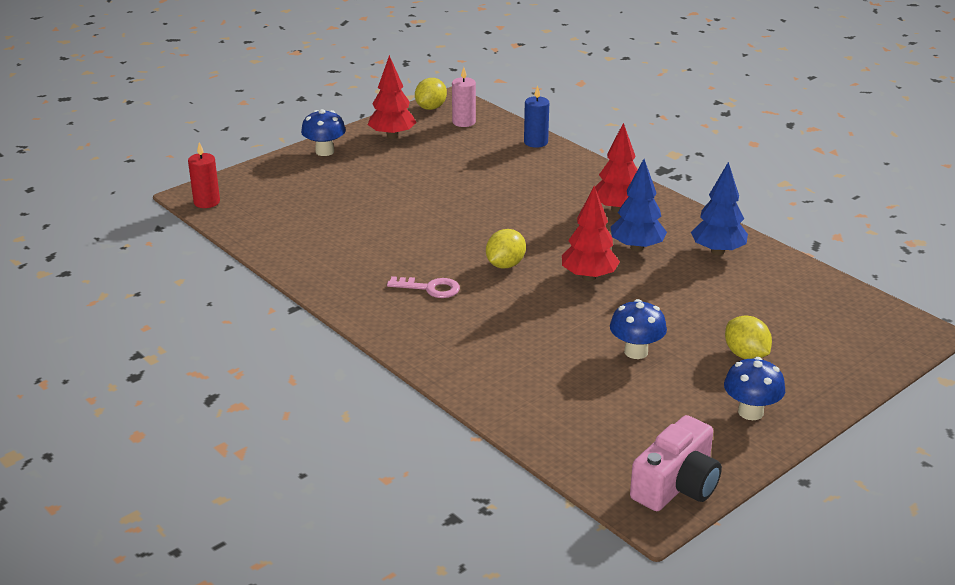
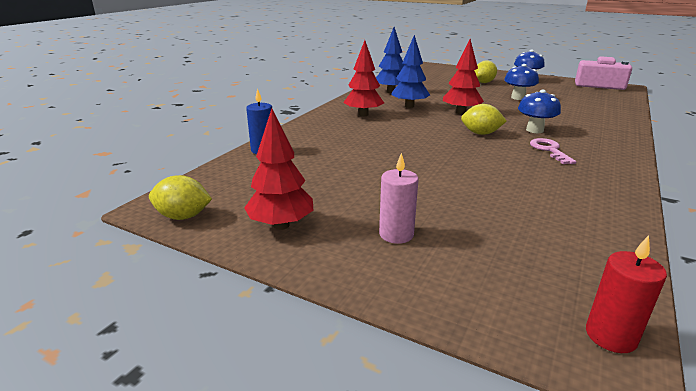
camera: 110 degrees left, 5 degrees down
(324, 151) = (357, 267): blue mushroom -> blue mushroom (534, 130)
(464, 122) = (224, 189): pink candle -> pink candle (396, 234)

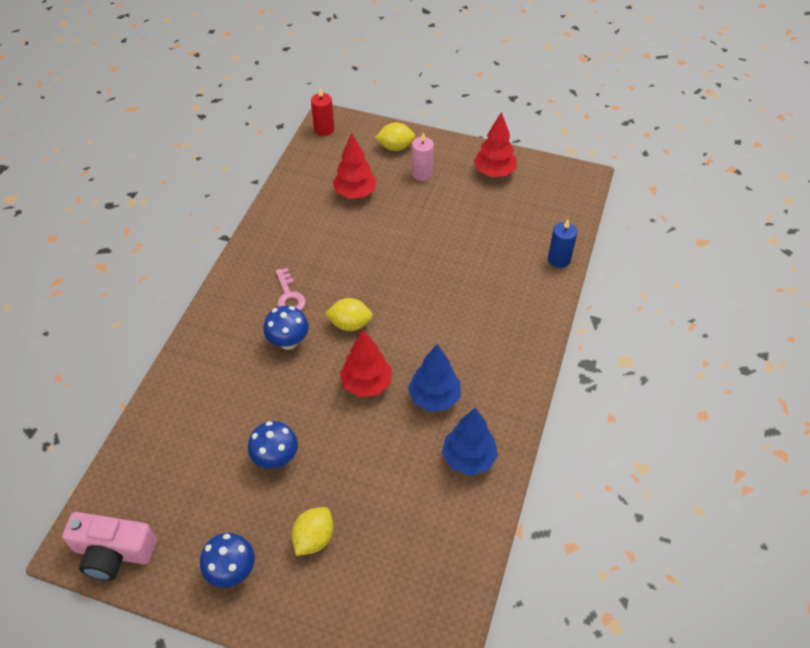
camera: 170 degrees right, 25 degrees up
(183, 216) = (560, 172): yellow lemon -> yellow lemon (395, 147)
(363, 114) = (488, 359): red tree -> red tree (355, 193)

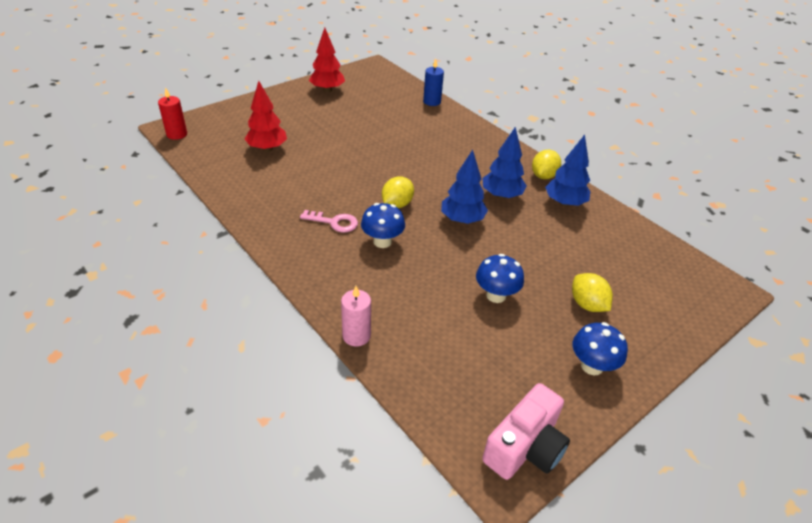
camera: 60 degrees left, 10 degrees down
(366, 384) = (462, 220): red tree -> blue tree
(395, 147) = (246, 113): yellow lemon -> yellow lemon (543, 176)
(422, 174) = (289, 115): pink candle -> pink candle (356, 336)

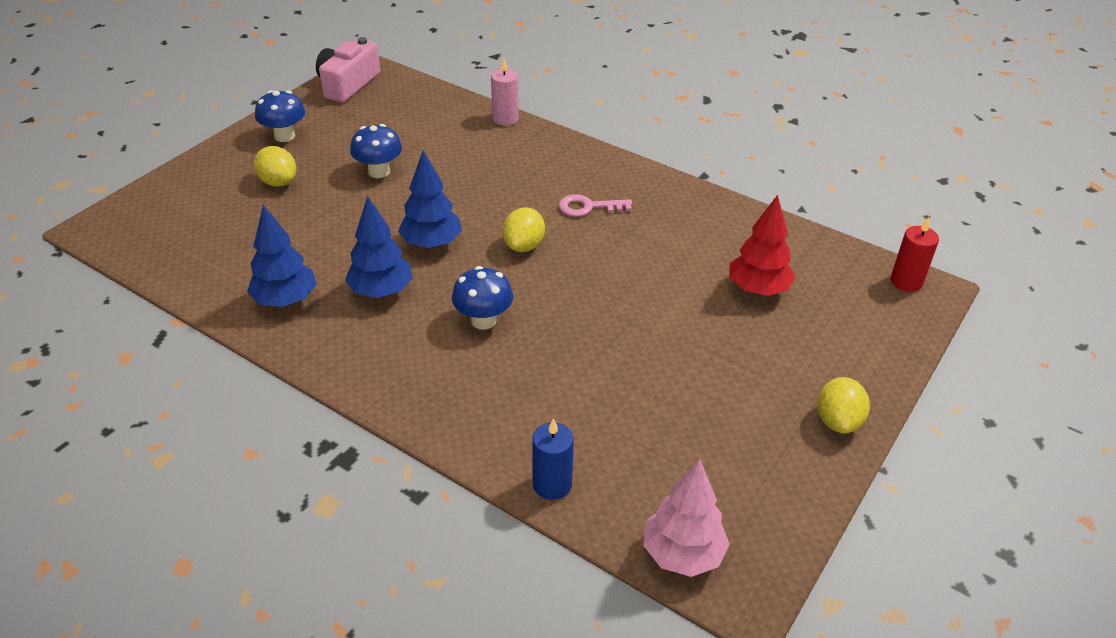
camera: 165 degrees right, 0 degrees up
(327, 90) = (779, 458): red tree -> none
(382, 242) = (520, 198): blue mushroom -> blue mushroom (483, 320)
(390, 76) = (682, 554): none -> pink tree
(543, 176) = (314, 343): yellow lemon -> yellow lemon (838, 421)

